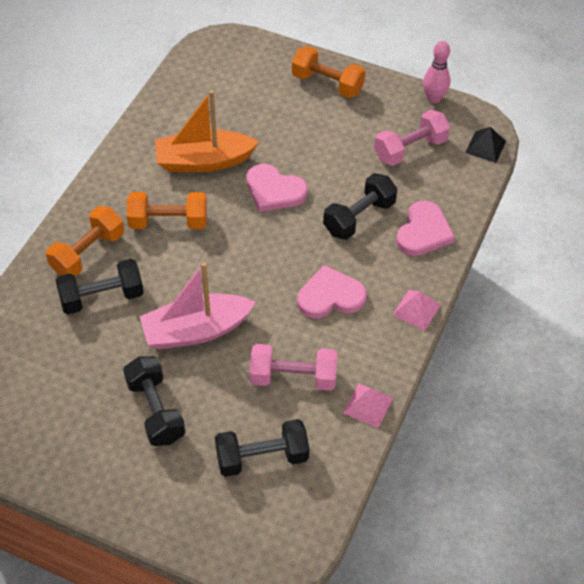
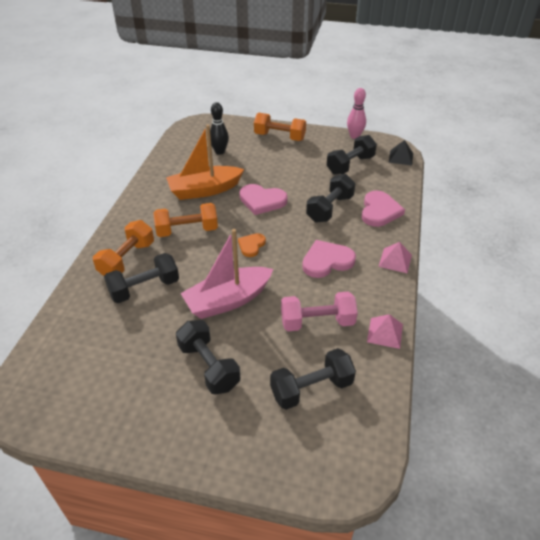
camera: 10 degrees left, 10 degrees down
(238, 98) = (219, 152): none -> black bowling pin
(243, 258) = (251, 245): none -> orange heart
(410, 149) = (350, 165): pink dumbbell -> black dumbbell

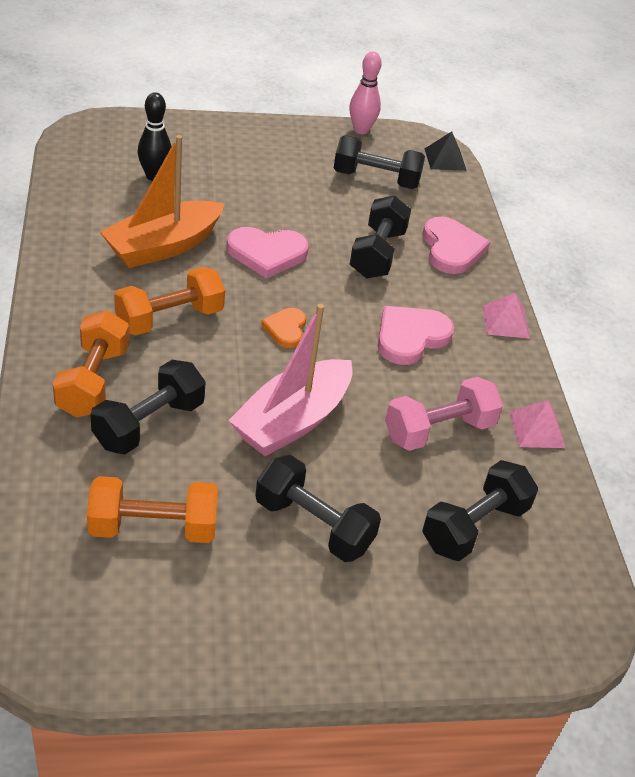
camera: 25 degrees left, 0 degrees up
(279, 137) = (242, 141): orange dumbbell -> orange dumbbell (153, 528)
(350, 165) = (376, 179): black dumbbell -> black dumbbell turned 75 degrees clockwise

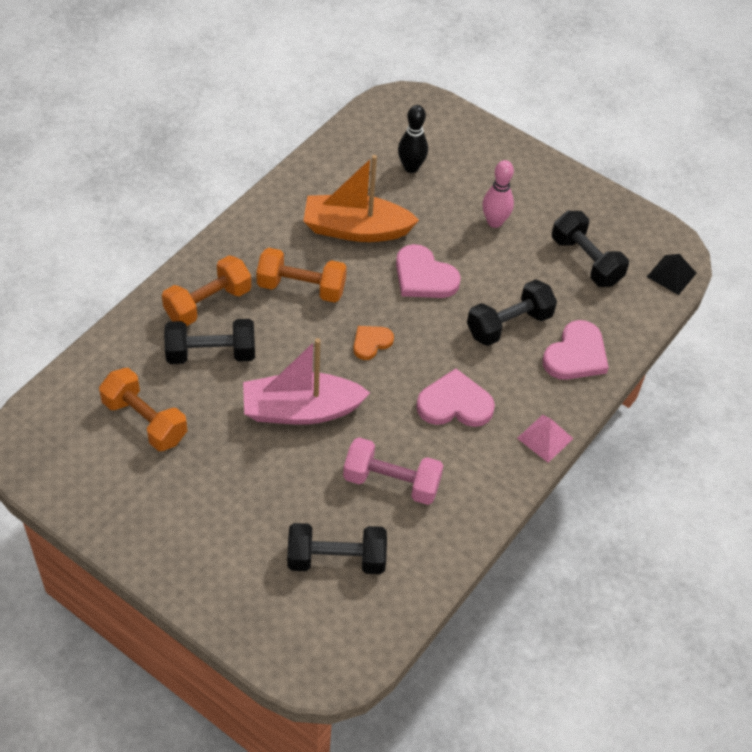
camera: 45 degrees right, 10 degrees up
(313, 525) = (237, 485): black dumbbell -> none
(361, 130) = (627, 209): pink bowling pin -> pink bowling pin (494, 222)
(537, 429) = (464, 529): pink pyramid -> none

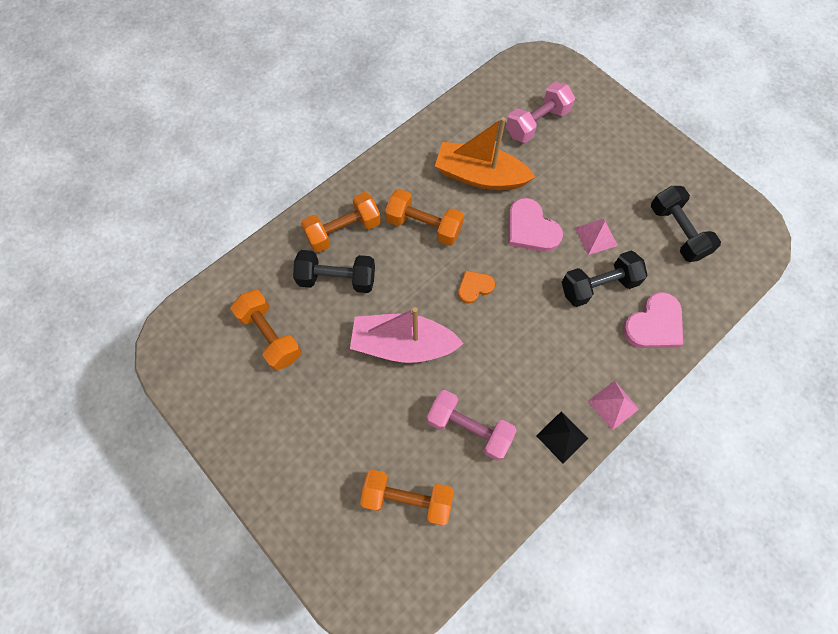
camera: 15 degrees right, 15 degrees up
(336, 559) = (407, 498): black dumbbell -> orange dumbbell
(411, 167) = (537, 123): black bowling pin -> pink dumbbell
(455, 404) = (537, 358): pink heart -> none
(494, 222) = (601, 183): pink bowling pin -> none
(498, 276) = (596, 236): none -> pink pyramid
(671, 275) = (753, 255): black pyramid -> black pyramid (562, 437)

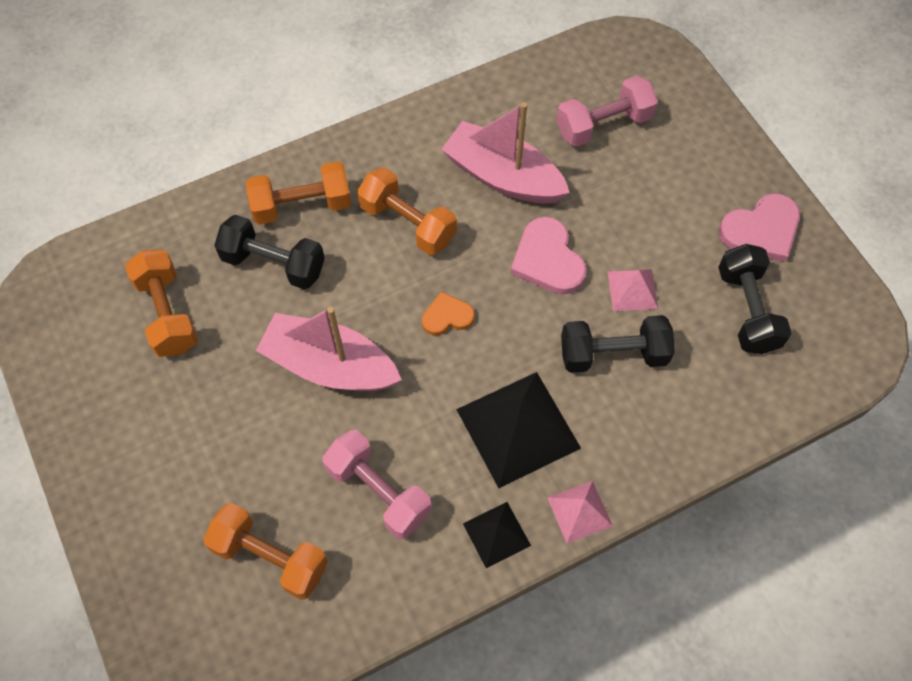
camera: 15 degrees right, 5 degrees down
(480, 176) = (503, 176): orange boat -> pink boat
(551, 356) = (518, 428): none -> black pyramid
(654, 324) = (672, 422): pink heart -> pink heart (761, 230)

